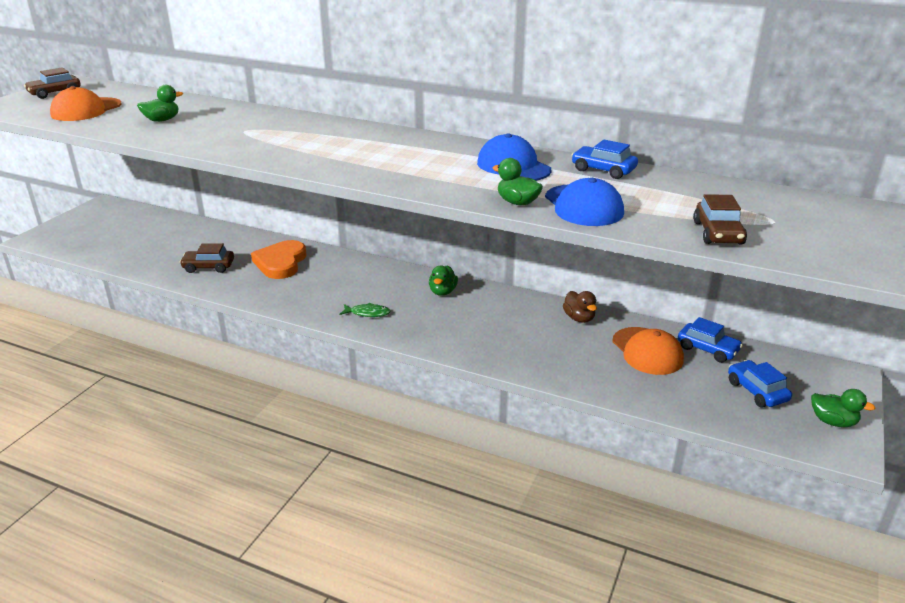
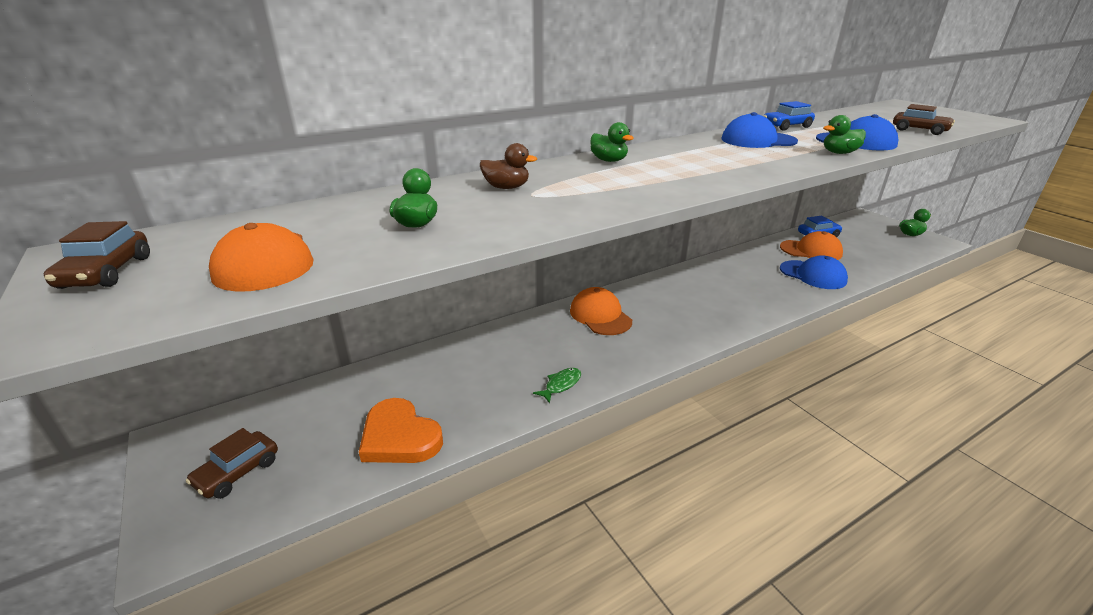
camera: 55 degrees left, 0 degrees up
(208, 267) = (488, 393): brown car -> brown car (238, 472)
(281, 263) = (533, 345): orange heart -> orange heart (399, 437)
(352, 274) = (600, 316): none -> orange cap
(367, 313) = (680, 329): green fish -> green fish (561, 385)
(442, 292) = (672, 287): green duck -> green duck (609, 160)
(576, 362) = (813, 275): none -> blue cap
(579, 318) = (753, 255): brown duck -> brown duck (506, 187)
(756, 391) = (872, 240): blue car -> none

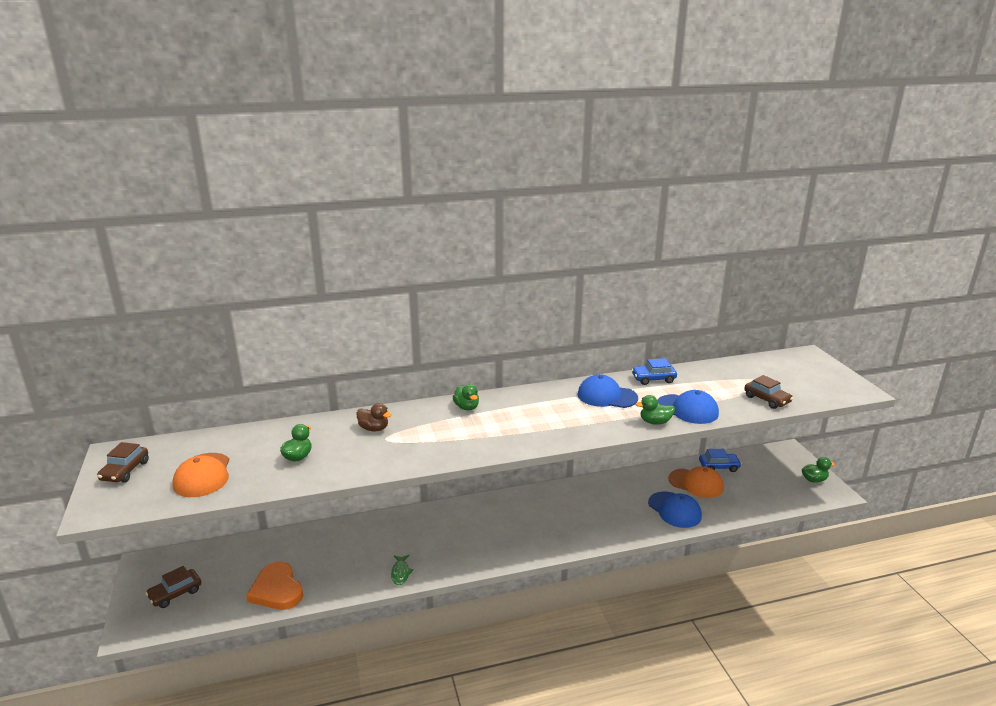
camera: 15 degrees right, 5 degrees down
(561, 385) = (400, 573): green fish -> green fish turned 120 degrees clockwise
(600, 316) = (464, 519): orange cap -> none

